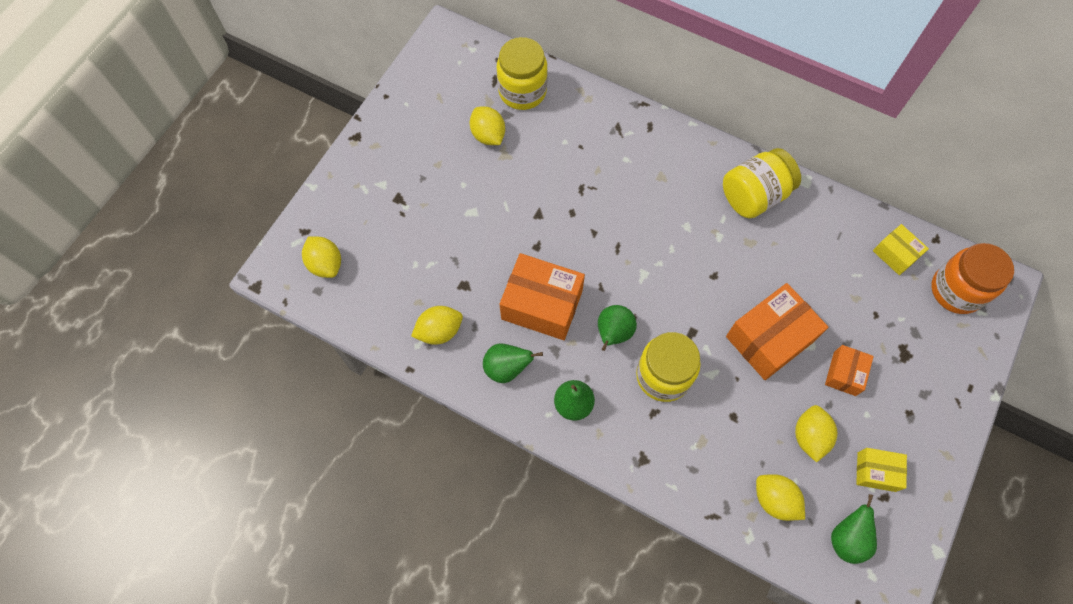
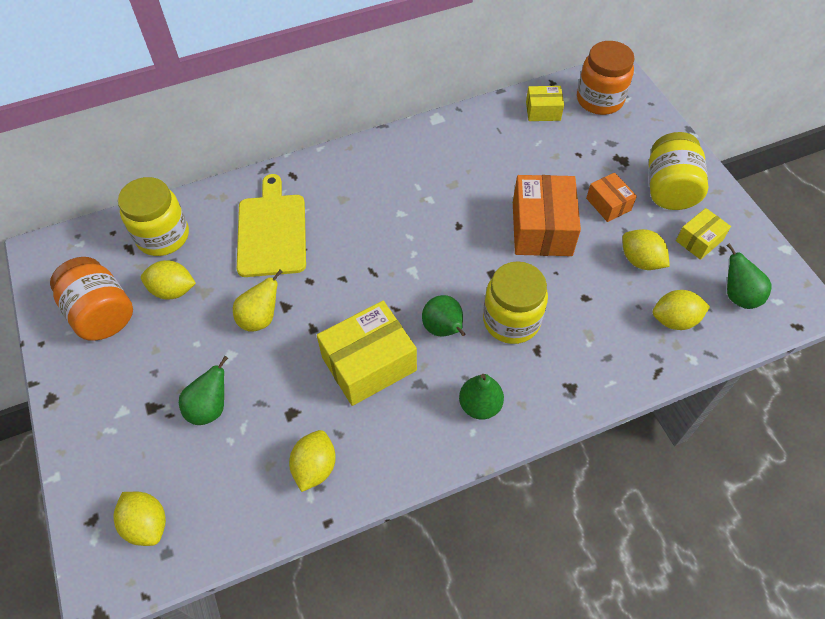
camera: 50 degrees left, 10 degrees down
(326, 264) = (147, 524): yellow lemon -> yellow lemon turned 45 degrees clockwise
(435, 110) = (102, 313): none -> orange jar
(507, 368) = (401, 435): green pear -> green pear (210, 408)
(515, 207) = (260, 318): none -> yellow pear
(542, 305) = (369, 364): orange box -> yellow box
(589, 154) = (272, 231): none -> yellow cutting board
(754, 195) = (418, 154): yellow jar -> yellow jar (669, 189)

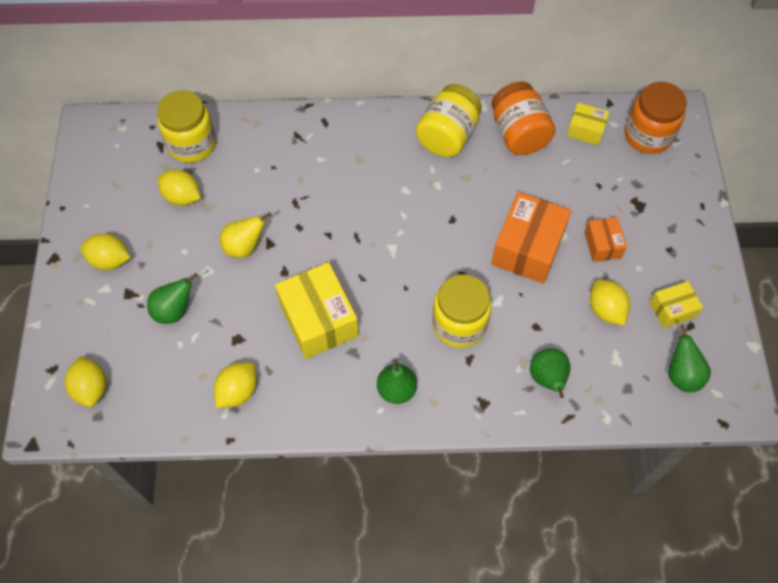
camera: 20 degrees right, 5 degrees up
(102, 313) = (118, 198): orange jar -> orange jar (518, 134)
(272, 231) = (285, 170): yellow cutting board -> none
(369, 364) = (318, 319): yellow box -> yellow box turned 75 degrees clockwise
(443, 329) = (396, 311): green pear -> green pear (547, 379)
(669, 189) = (670, 249): yellow jar -> yellow jar (447, 136)
(674, 320) = (608, 376): yellow lemon -> yellow lemon (110, 260)

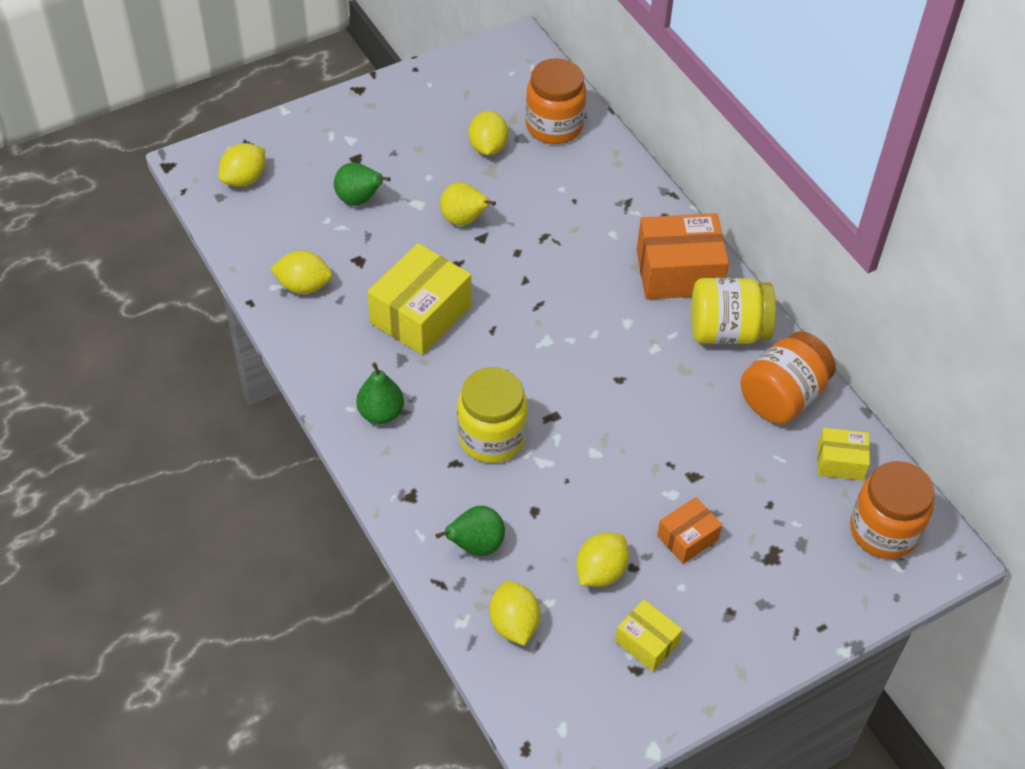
camera: 60 degrees right, 10 degrees down
(110, 260) = (382, 129): yellow lemon -> yellow lemon (514, 624)
(192, 144) = (554, 126): yellow jar -> orange jar
(527, 248) = (631, 464): orange box -> orange box (678, 272)
(585, 130) = (840, 462): yellow box -> yellow box turned 75 degrees counterclockwise
(681, 375) = (563, 681): green pear -> none

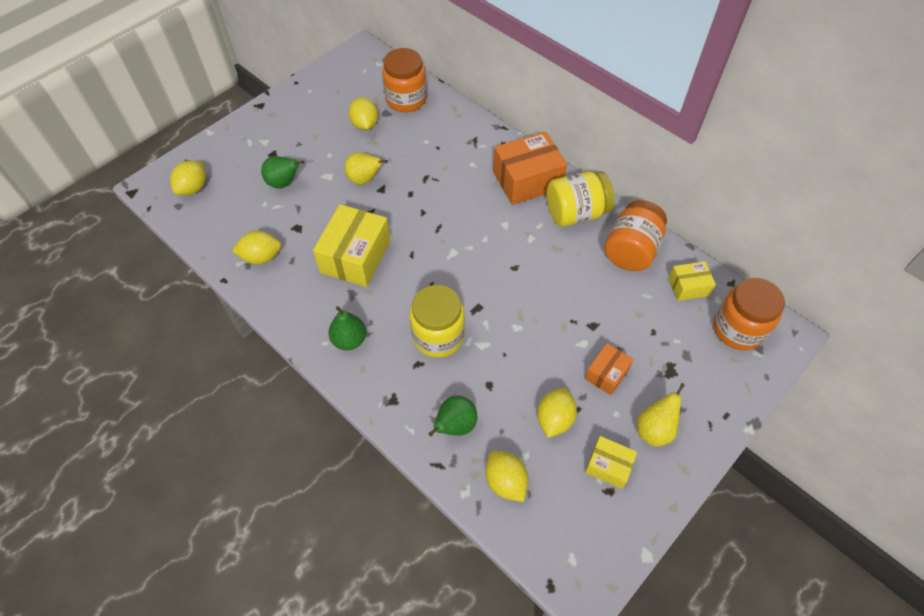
camera: 15 degrees left, 5 degrees up
(721, 618) = (654, 429): none -> yellow pear

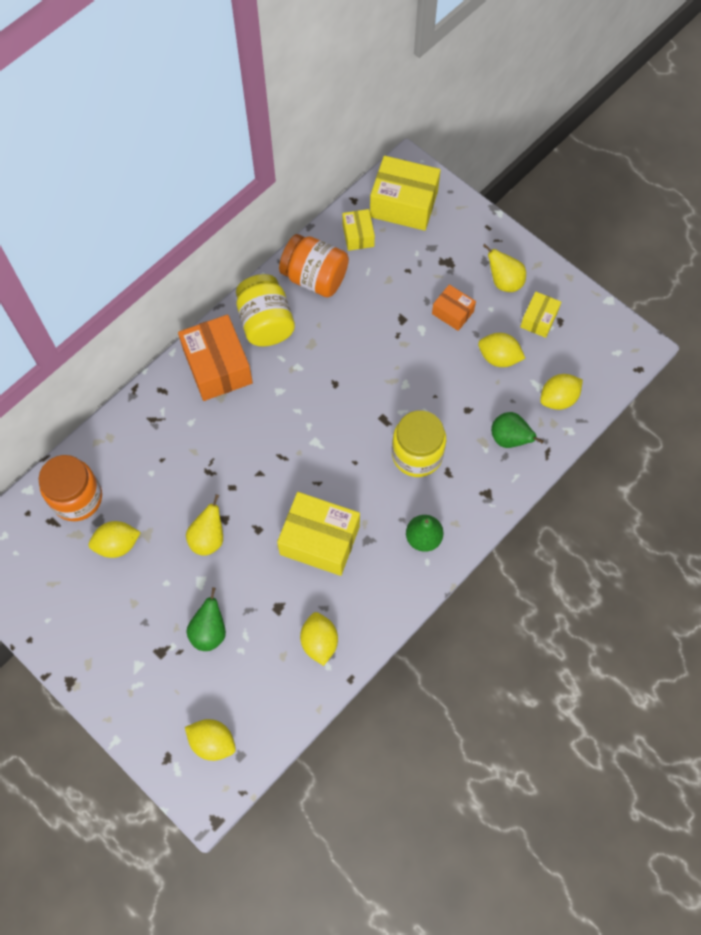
camera: 90 degrees left, 10 degrees up
(737, 329) = (403, 204): orange jar -> yellow box

